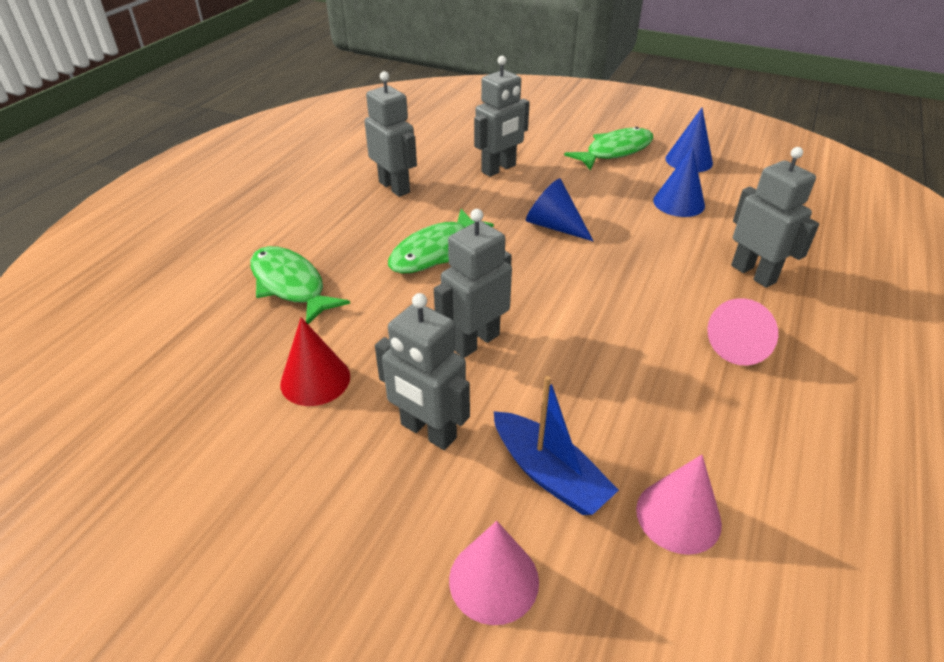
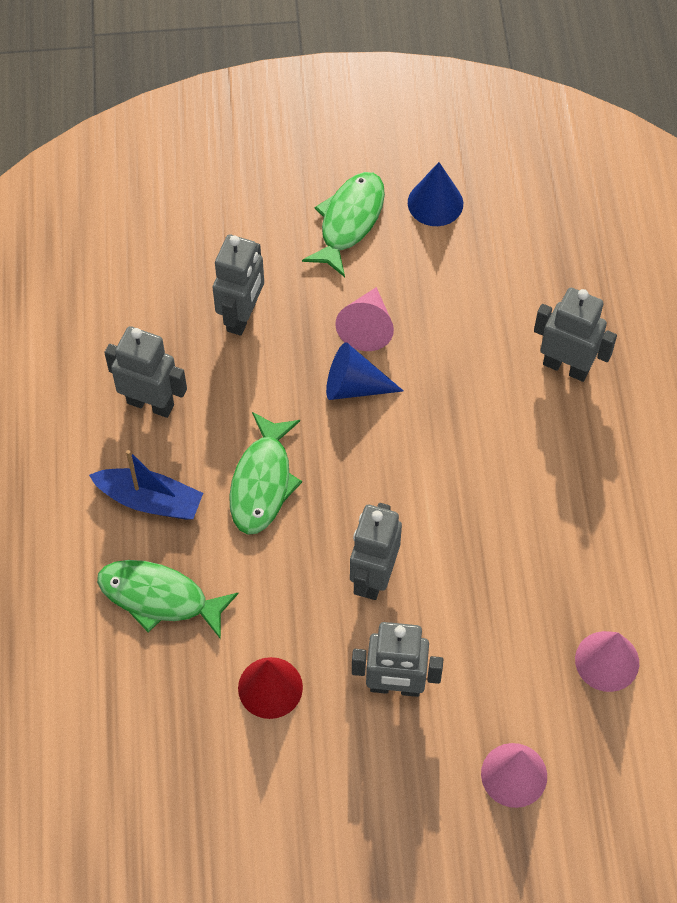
camera: 30 degrees left, 20 degrees up
(549, 474) = (505, 675): blue boat -> blue boat (150, 500)
(679, 203) = (456, 287): blue cone -> none
(741, 344) = (588, 466): pink cone -> pink cone (367, 327)

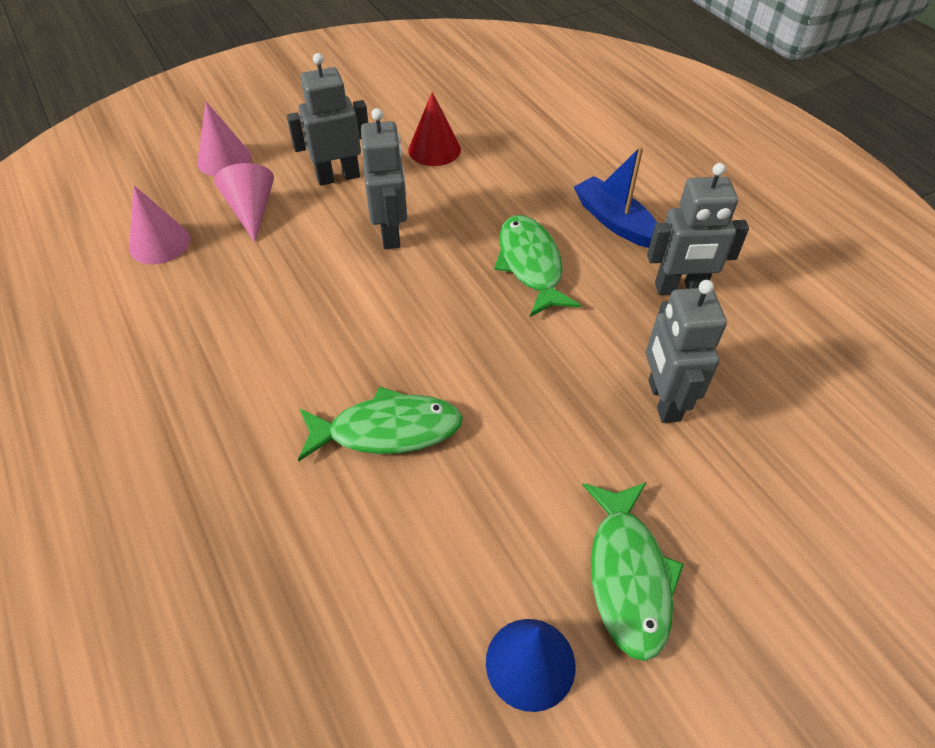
camera: 155 degrees right, 10 degrees down
(150, 500) = (615, 221): blue boat -> blue boat turned 60 degrees clockwise
(159, 598) = (555, 169): green fish -> green fish (387, 430)
(354, 386) = (497, 375): blue cone -> none
(367, 327) = (521, 443): pink cone -> pink cone (251, 211)
(566, 367) = (261, 490): grey robot -> none

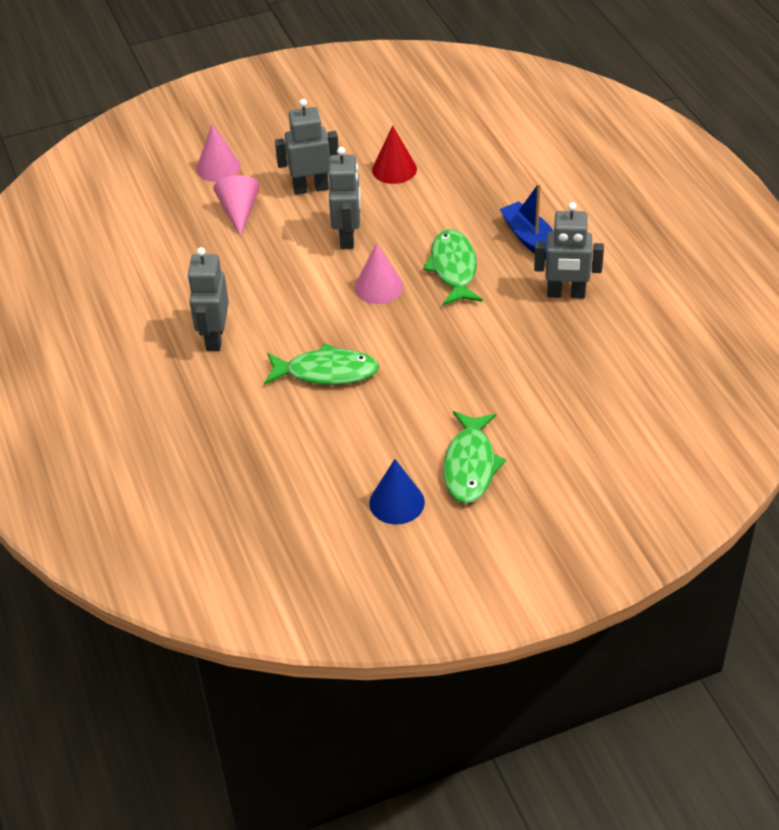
camera: 10 degrees right, 5 degrees down
(159, 243) = (167, 233): pink cone -> pink cone (378, 287)
(663, 400) = (527, 368): grey robot -> grey robot (214, 337)

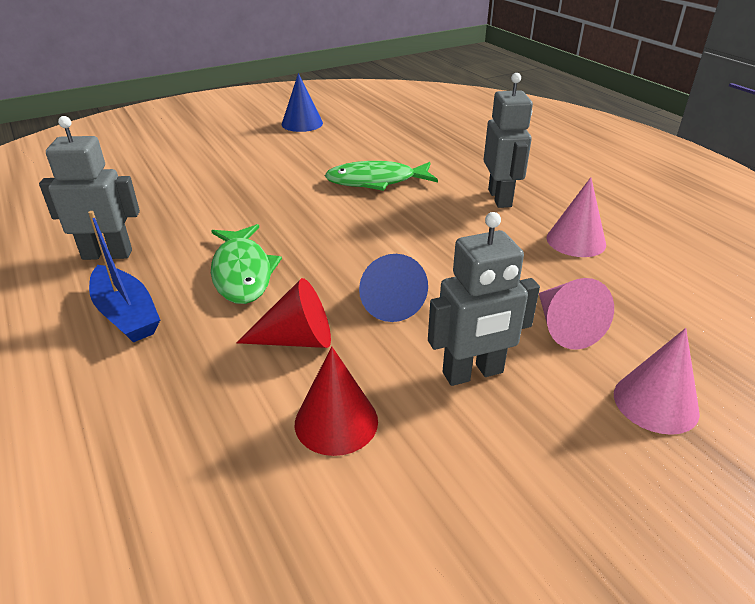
camera: 170 degrees right, 10 degrees down
(347, 237) = (389, 301): grey robot -> blue cone
(378, 287) = (336, 248): pink cone -> pink cone (576, 241)
(414, 214) = (296, 339): none -> red cone
(470, 465) = (244, 140): green fish -> none

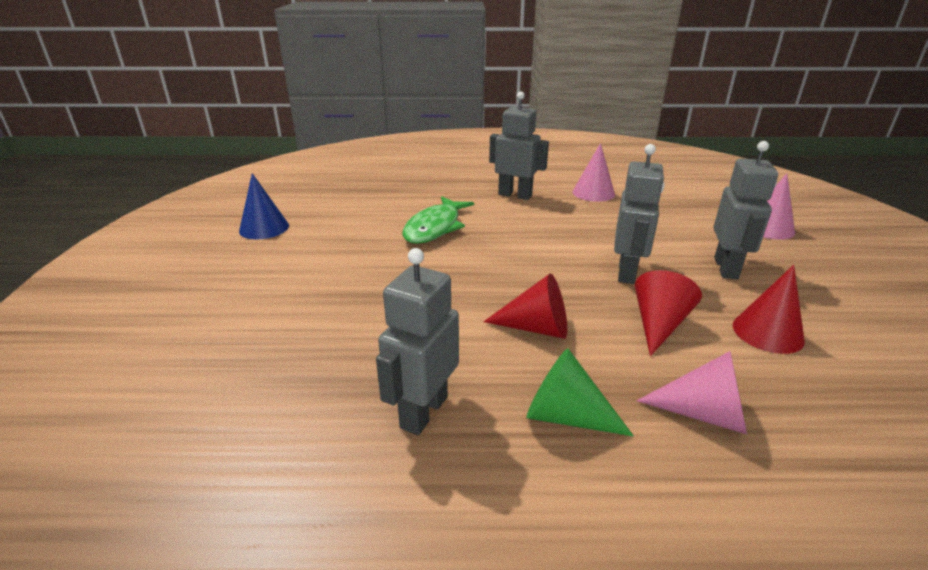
camera: 60 degrees left, 5 degrees down
(126, 314) = (566, 416): blue boat -> green cone
(242, 272) = (536, 328): green fish -> red cone
(389, 301) = (627, 273): blue cone -> grey robot
(564, 327) = (688, 227): pink cone -> pink cone (704, 414)

